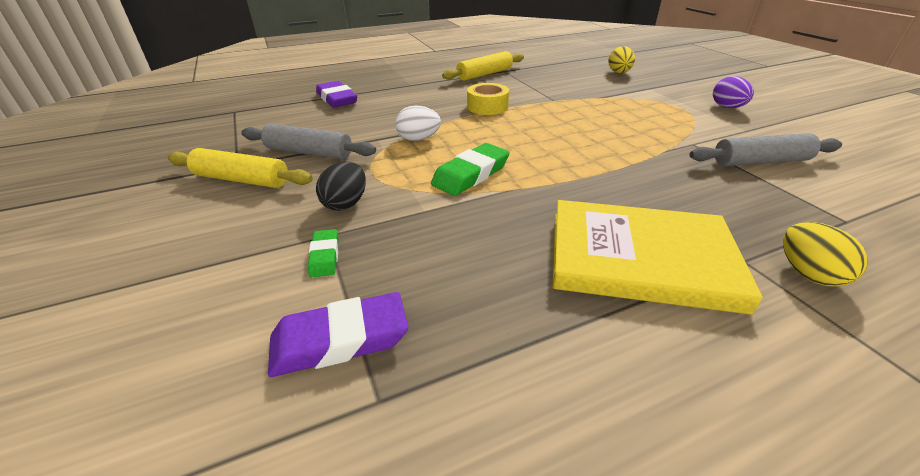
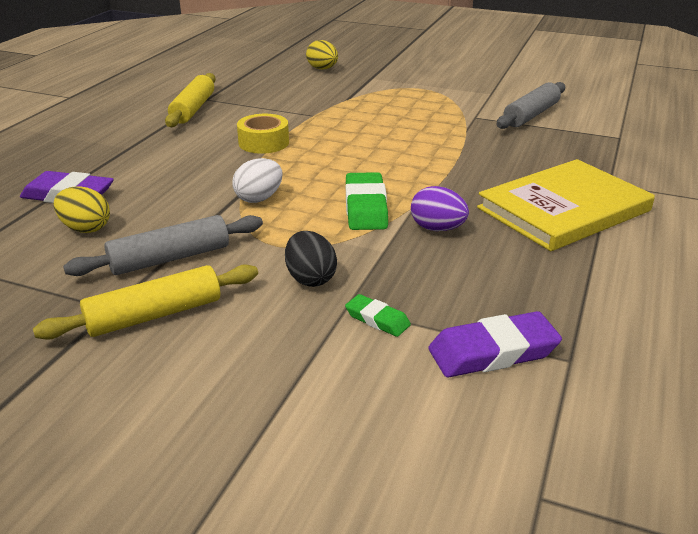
camera: 45 degrees left, 5 degrees down
(340, 340) = (493, 352): purple eraser -> purple eraser turned 45 degrees clockwise
(727, 107) = (452, 78): purple egg -> purple egg (437, 228)
(808, 273) = (642, 176): yellow egg -> yellow egg (85, 228)

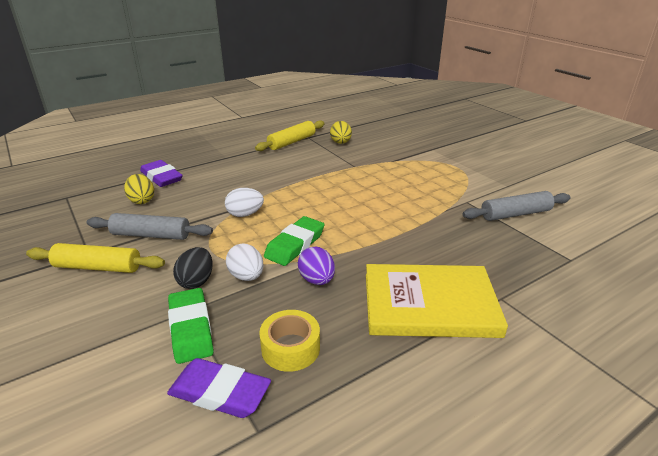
camera: 35 degrees right, 0 degrees up
(263, 143) = (299, 177): yellow tape -> yellow tape (290, 348)
(322, 69) = (406, 134): yellow egg -> yellow egg (340, 143)
(360, 253) = (246, 276): none -> white egg
(377, 319) = (190, 329): green eraser -> green eraser, size x1.80

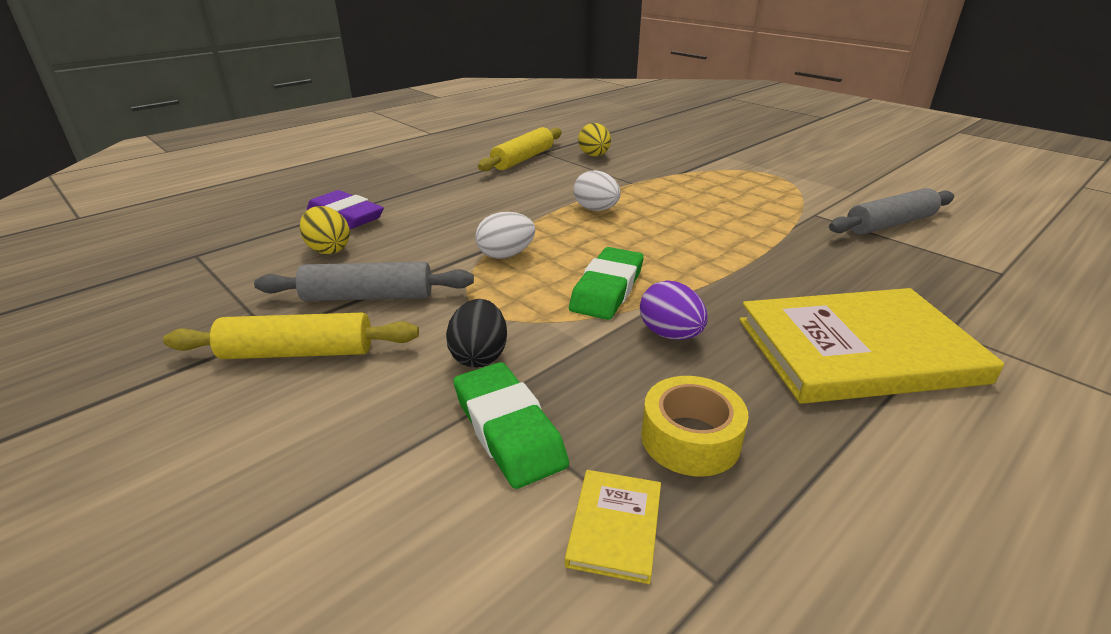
camera: 10 degrees left, 0 degrees up
(220, 392) = (615, 527): purple eraser -> yellow book
(246, 276) = (557, 341): white egg -> white egg (596, 209)

